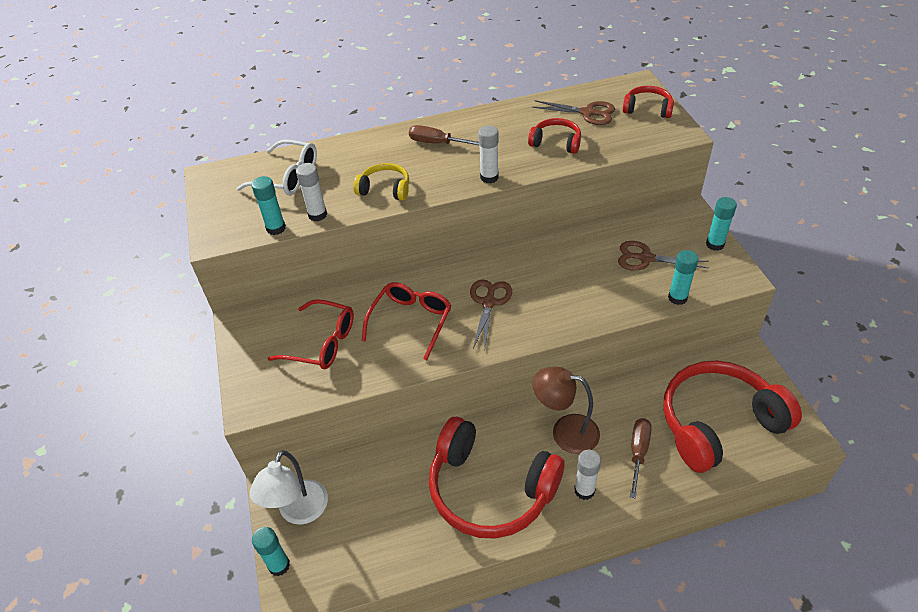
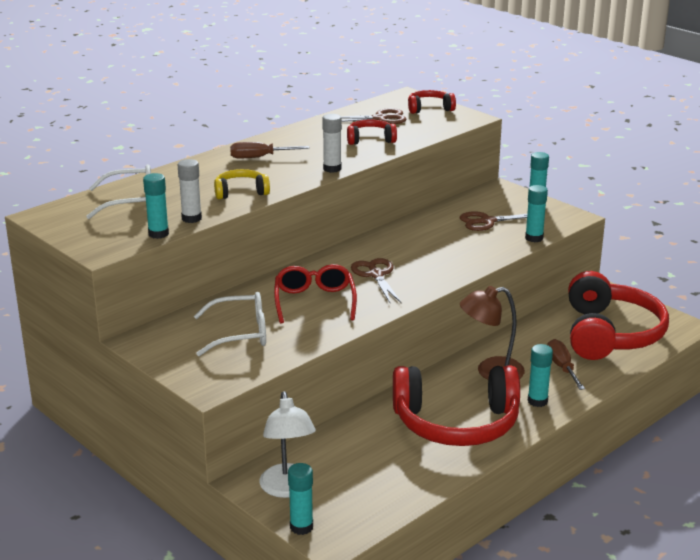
camera: 30 degrees left, 20 degrees down
(322, 343) = (241, 334): red glasses -> white glasses
(584, 490) = (537, 401): white glue stick -> turquoise glue stick
(718, 423) = (610, 334): red headphones -> red headphones turned 150 degrees clockwise

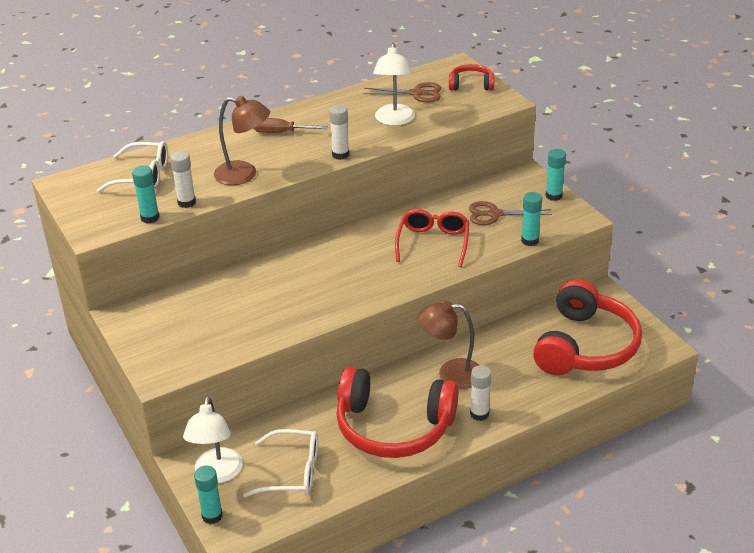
camera: 15 degrees right, 10 degrees up
(241, 192) = (244, 175): yellow headphones -> brown lamp
(241, 334) = (210, 319): white glasses -> white glasses (293, 472)
(314, 301) = (290, 291): red glasses -> red glasses (433, 242)
(370, 139) = (394, 120): red headphones -> white lamp
(376, 275) = (359, 266): brown scissors -> none
(537, 401) = (479, 414): turquoise glue stick -> white glue stick
(562, 367) = (520, 378): brown screwdriver -> none

